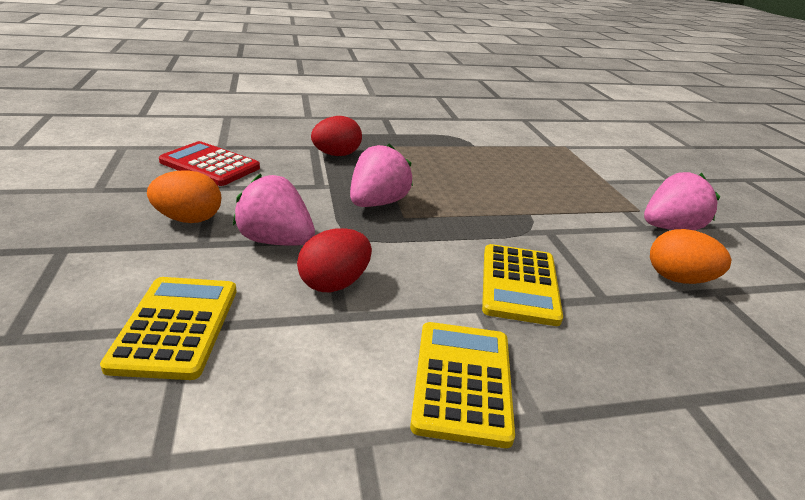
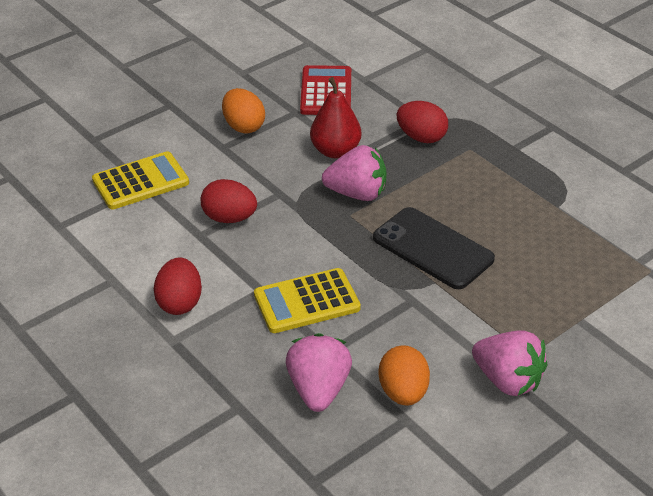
camera: 65 degrees right, 10 degrees up
(276, 241) = (254, 173): pink strawberry -> pink strawberry (318, 389)
(302, 191) = (335, 151): none -> red pear
(462, 381) = (180, 302): yellow calculator -> red egg
(486, 199) = (432, 248): none -> black phone

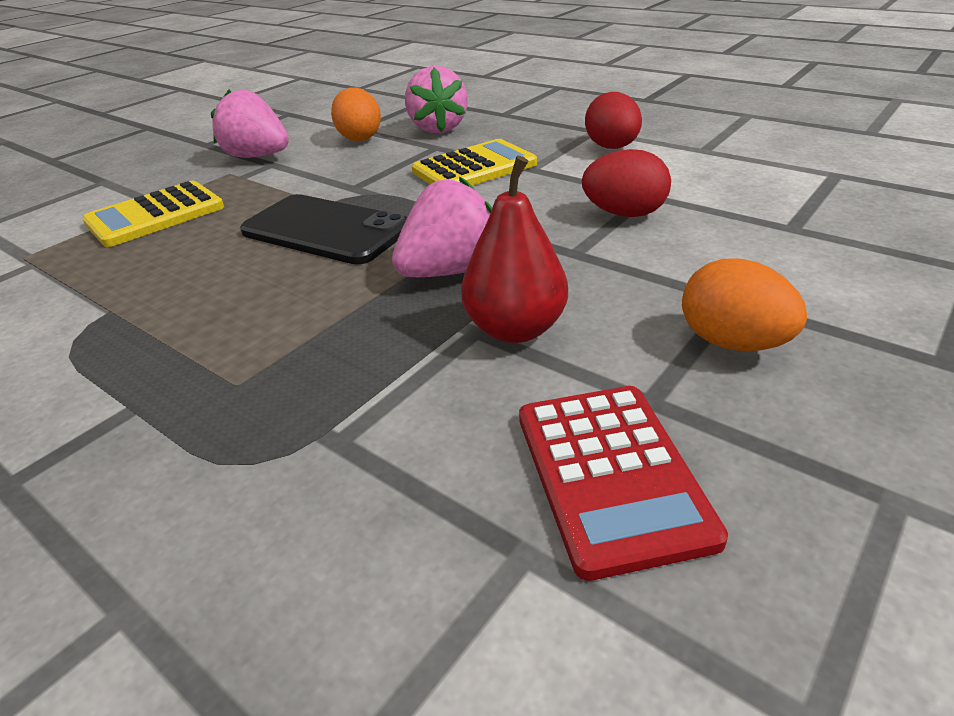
camera: 170 degrees right, 5 degrees down
(140, 182) = (801, 229): yellow calculator -> yellow calculator (155, 215)
(357, 194) = (450, 271): pink strawberry -> pink strawberry turned 150 degrees clockwise
(421, 137) = (341, 390): red egg -> none

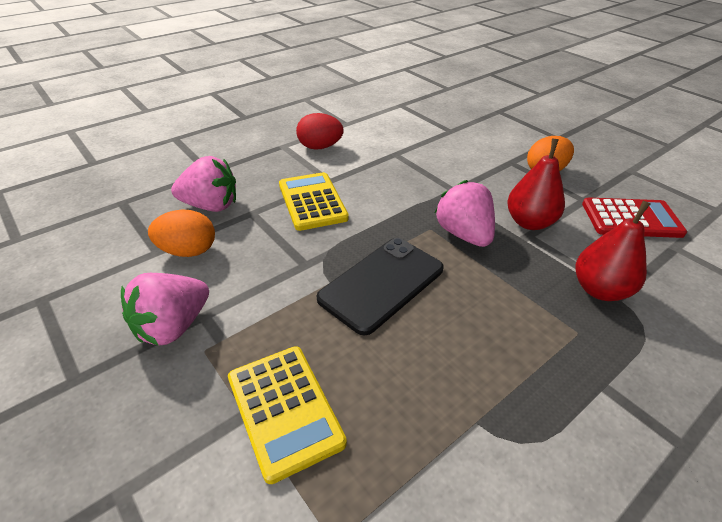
camera: 80 degrees left, 5 degrees up
(339, 411) = (599, 290): none -> red pear
(624, 214) = (416, 165): red egg -> none

